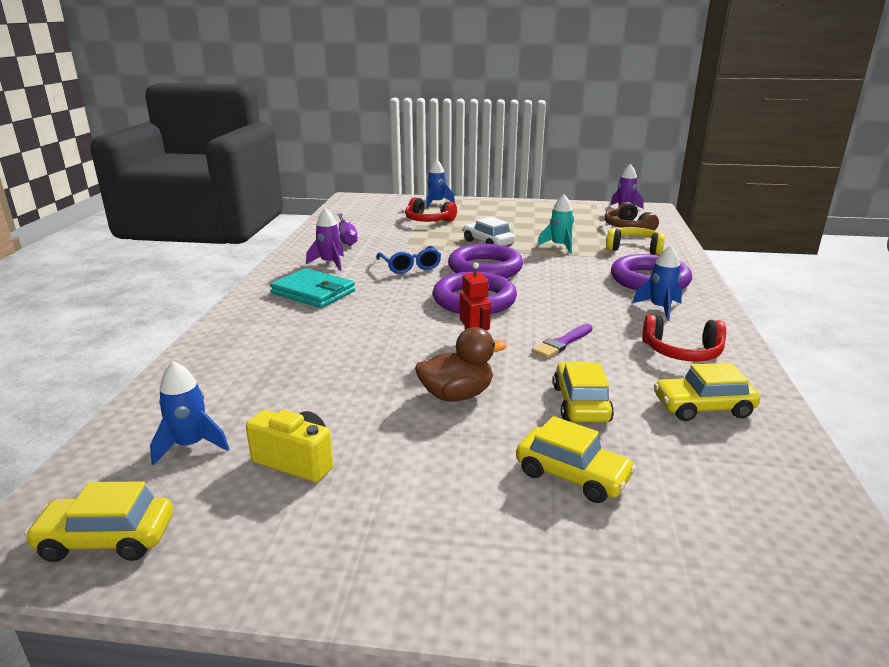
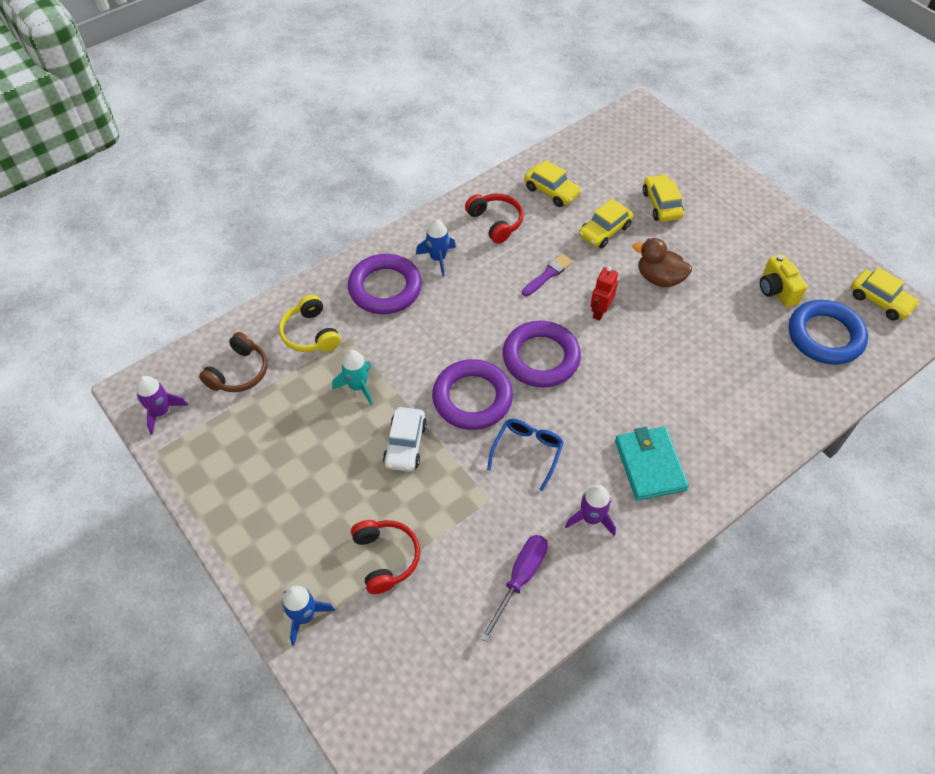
camera: 135 degrees left, 30 degrees up
(191, 445) = (825, 336): blue rocket -> blue ring
(562, 343) = (548, 274): purple brush -> purple brush turned 45 degrees counterclockwise

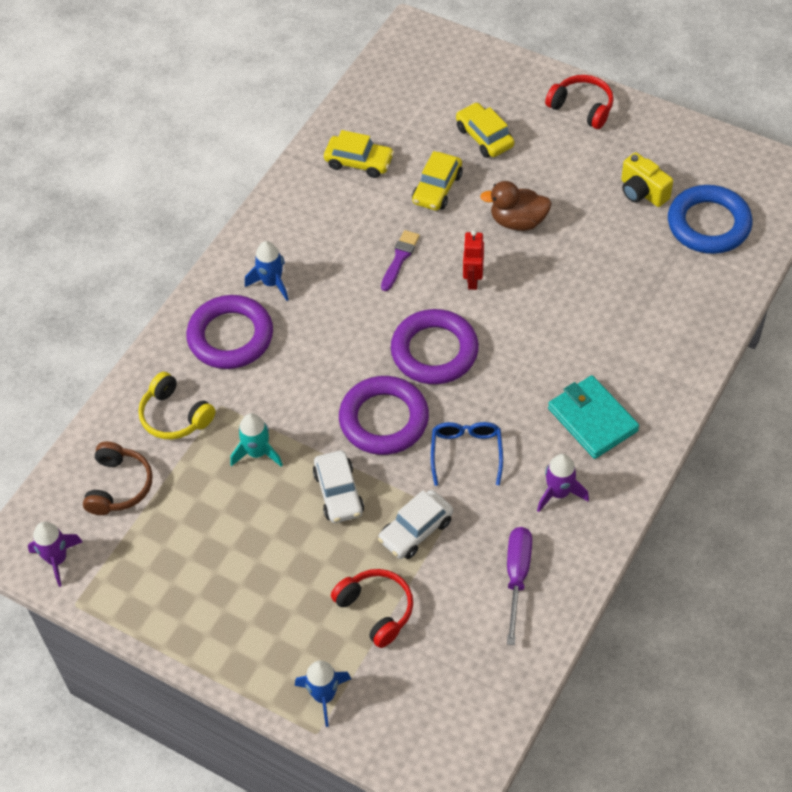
camera: 20 degrees left, 0 degrees up
(453, 502) = (416, 530): none -> white car
(495, 222) = (314, 219): red headphones -> red headphones (582, 108)
(880, 301) = (748, 167): yellow car -> none

